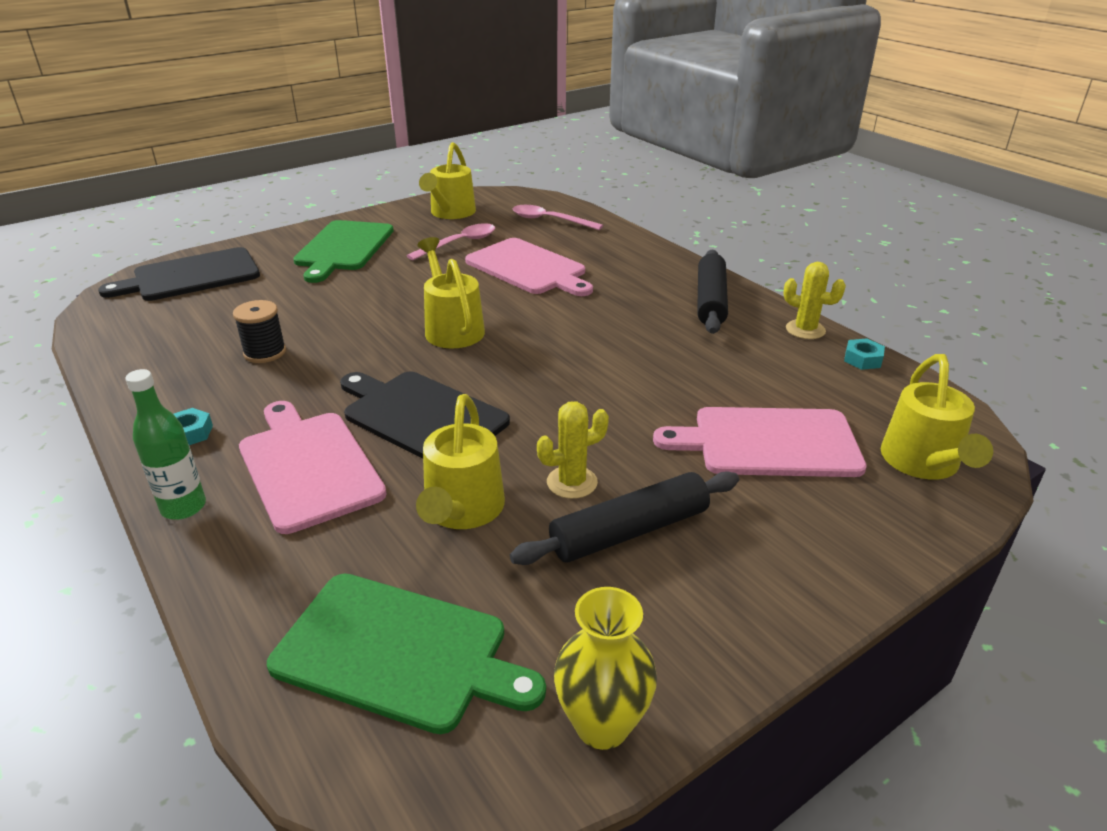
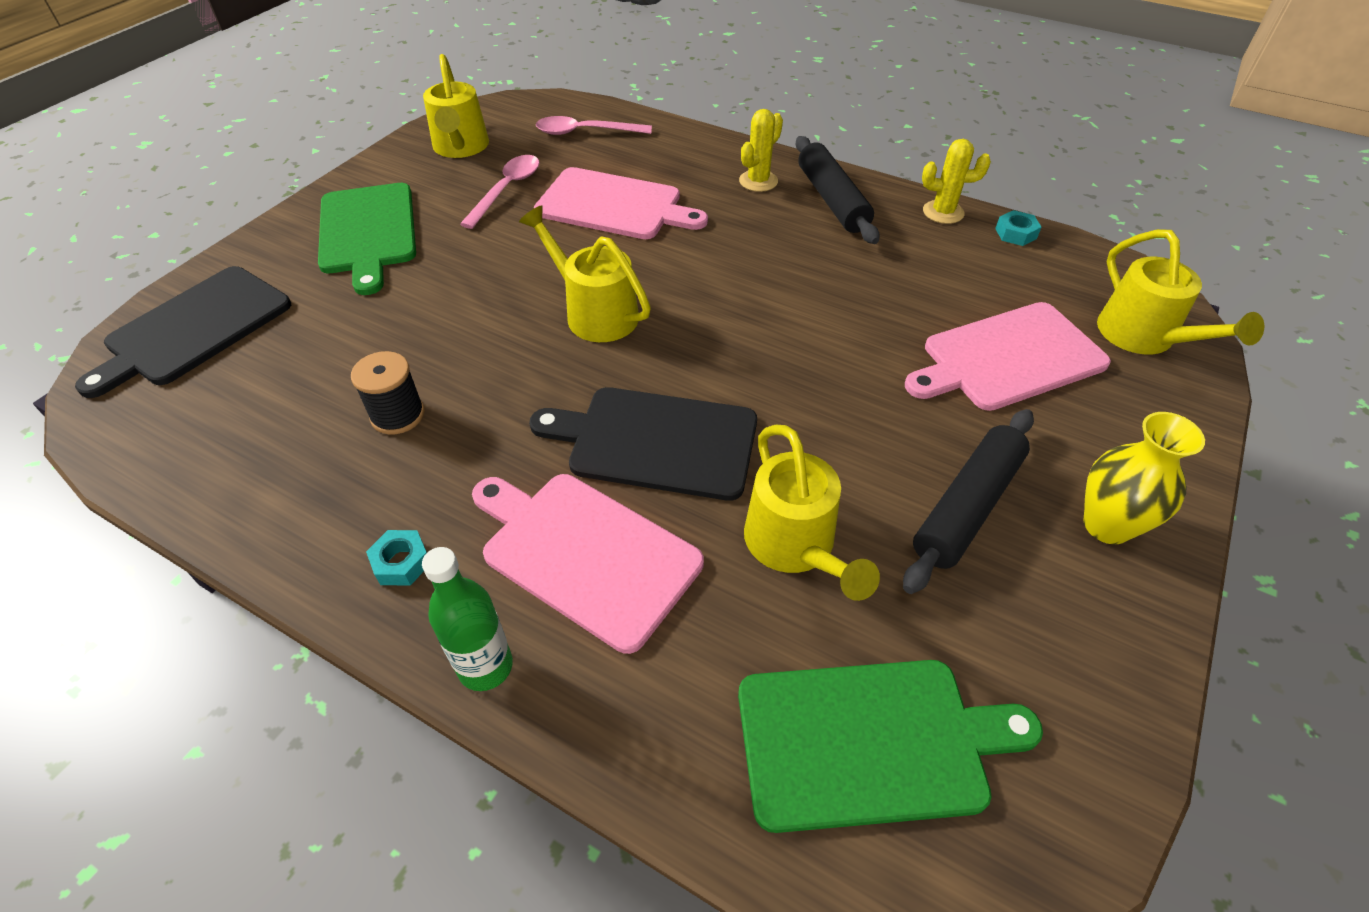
camera: 25 degrees left, 15 degrees up
(572, 482) = (872, 470): yellow cactus -> yellow cactus (758, 181)
(602, 725) = (1105, 730): yellow vase -> yellow vase (1107, 525)

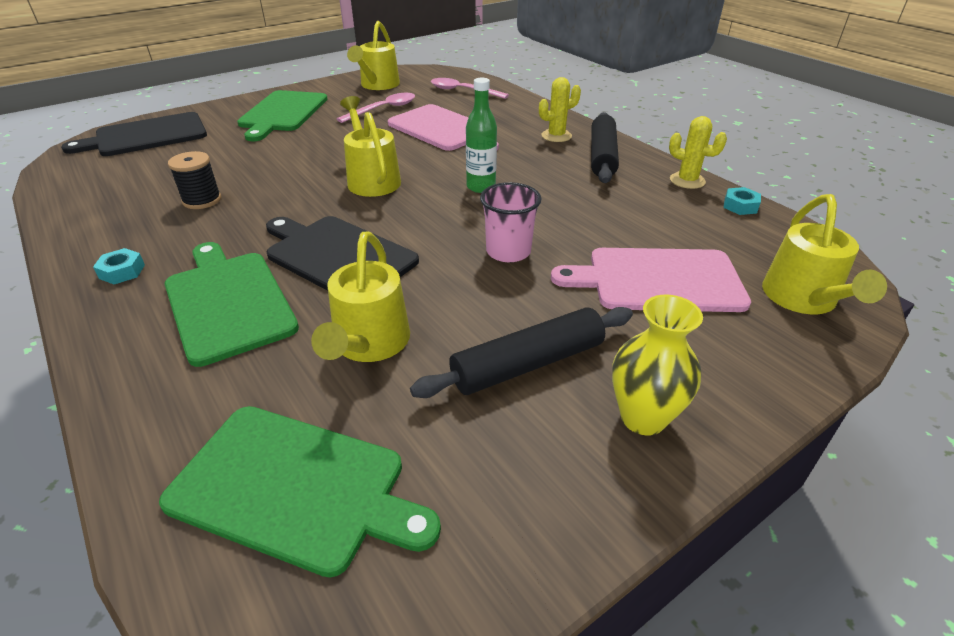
camera: 25 degrees right, 10 degrees down
(485, 666) = (105, 341): green bottle -> green bottle (481, 187)
(585, 554) = (228, 302): pink cutting board -> green cutting board
(838, 370) = (508, 251): none -> pink cup

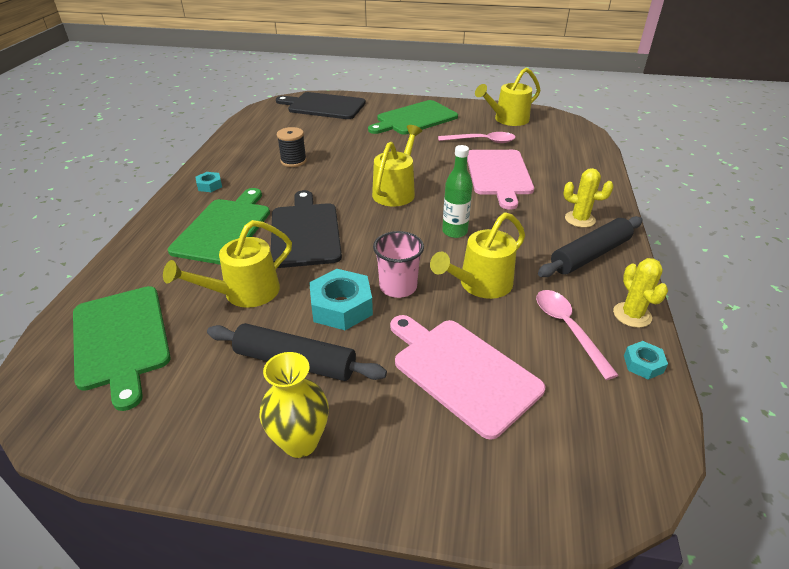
camera: 45 degrees right, 0 degrees up
(463, 91) = (565, 148): pink spoon -> pink spoon (568, 329)
(488, 295) = (341, 307): none -> turquoise nut
(803, 300) = (551, 468): yellow watering can -> yellow watering can (480, 285)

